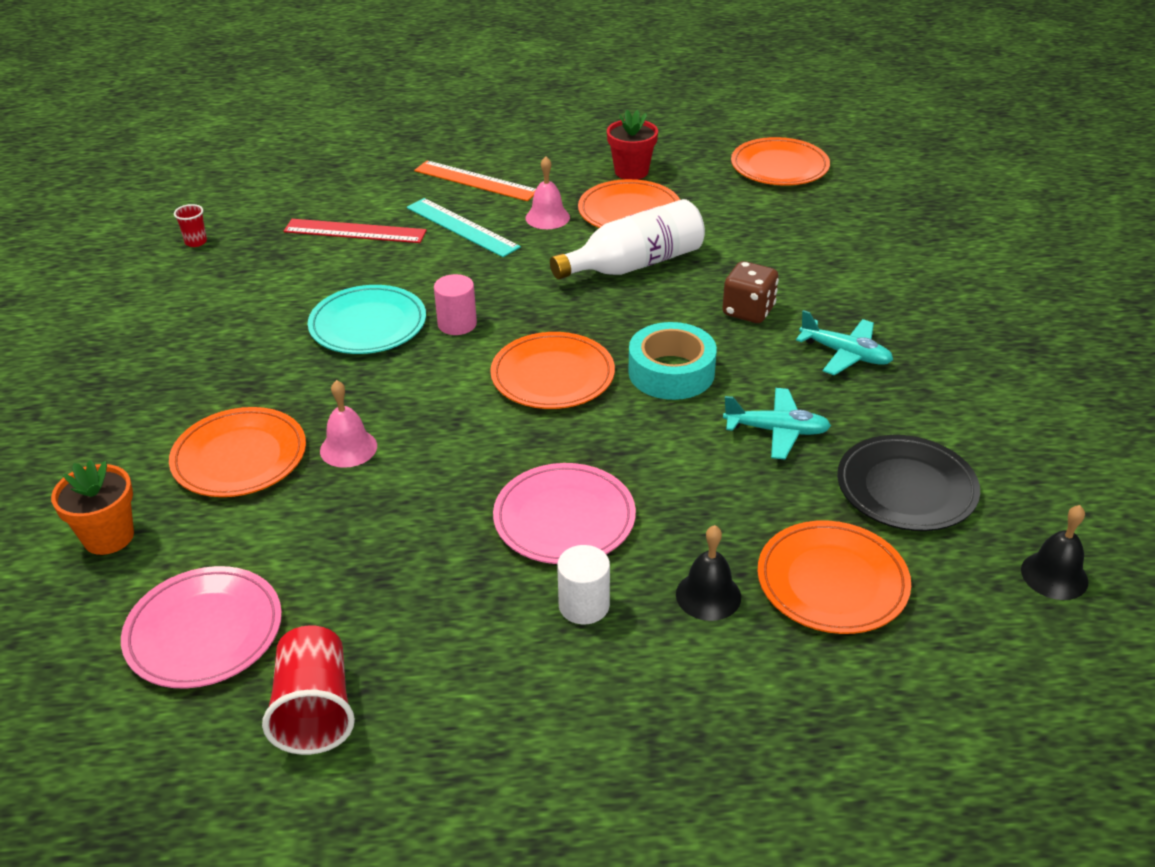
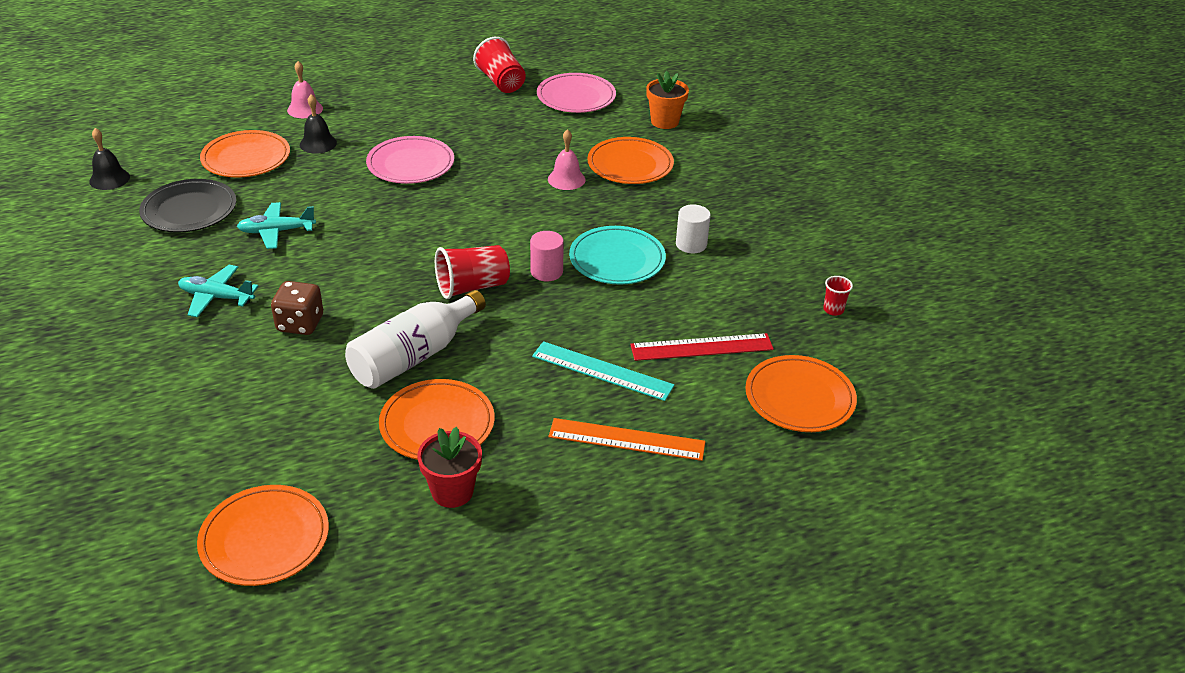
camera: 160 degrees right, 0 degrees up
(547, 217) = (522, 400): pink bell -> pink bell (305, 109)
(549, 320) = (472, 287): none -> red cup
(552, 376) = (451, 244): orange plate -> orange plate (799, 398)
(584, 605) = (386, 131): white cylinder -> white cylinder (691, 244)
(671, 372) = (360, 260): turquoise tape -> none

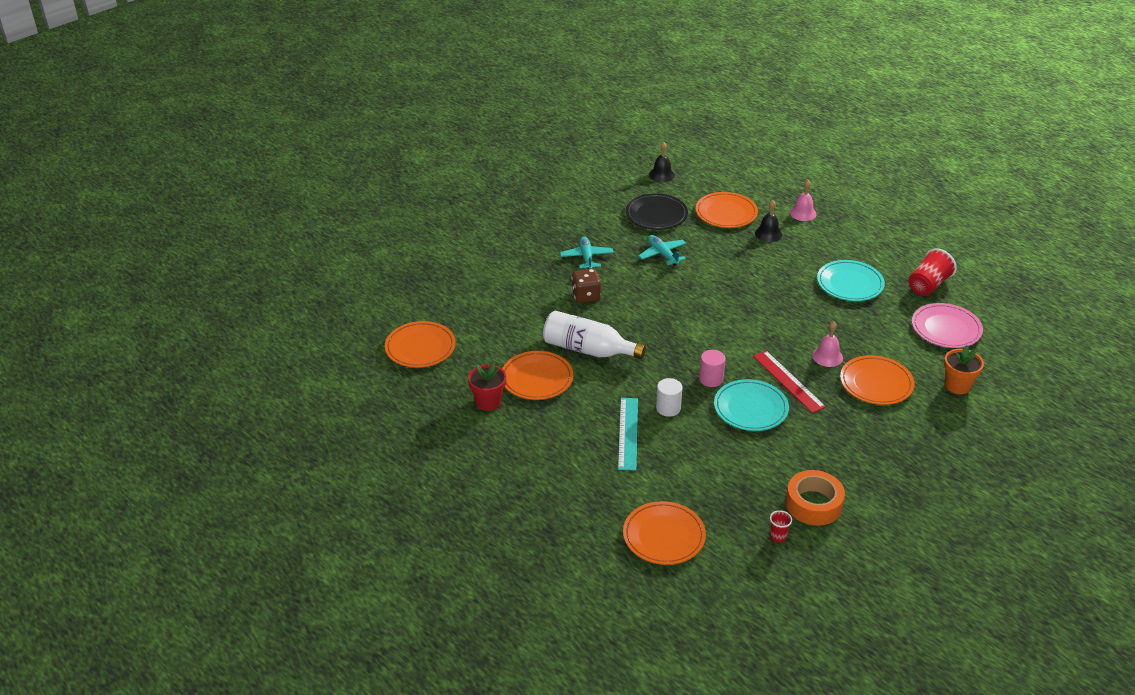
camera: 70 degrees right, 0 degrees up
(410, 164) = (780, 280): pink plate -> none
(458, 124) = (850, 284): none -> turquoise plate
(472, 287) = (670, 351): red cup -> none
(626, 440) = (571, 461): orange ruler -> none
(691, 244) = (799, 441): white cylinder -> white cylinder (668, 408)
(701, 347) = (684, 474): red ruler -> red ruler (788, 381)
(793, 268) = (813, 504): none -> orange tape

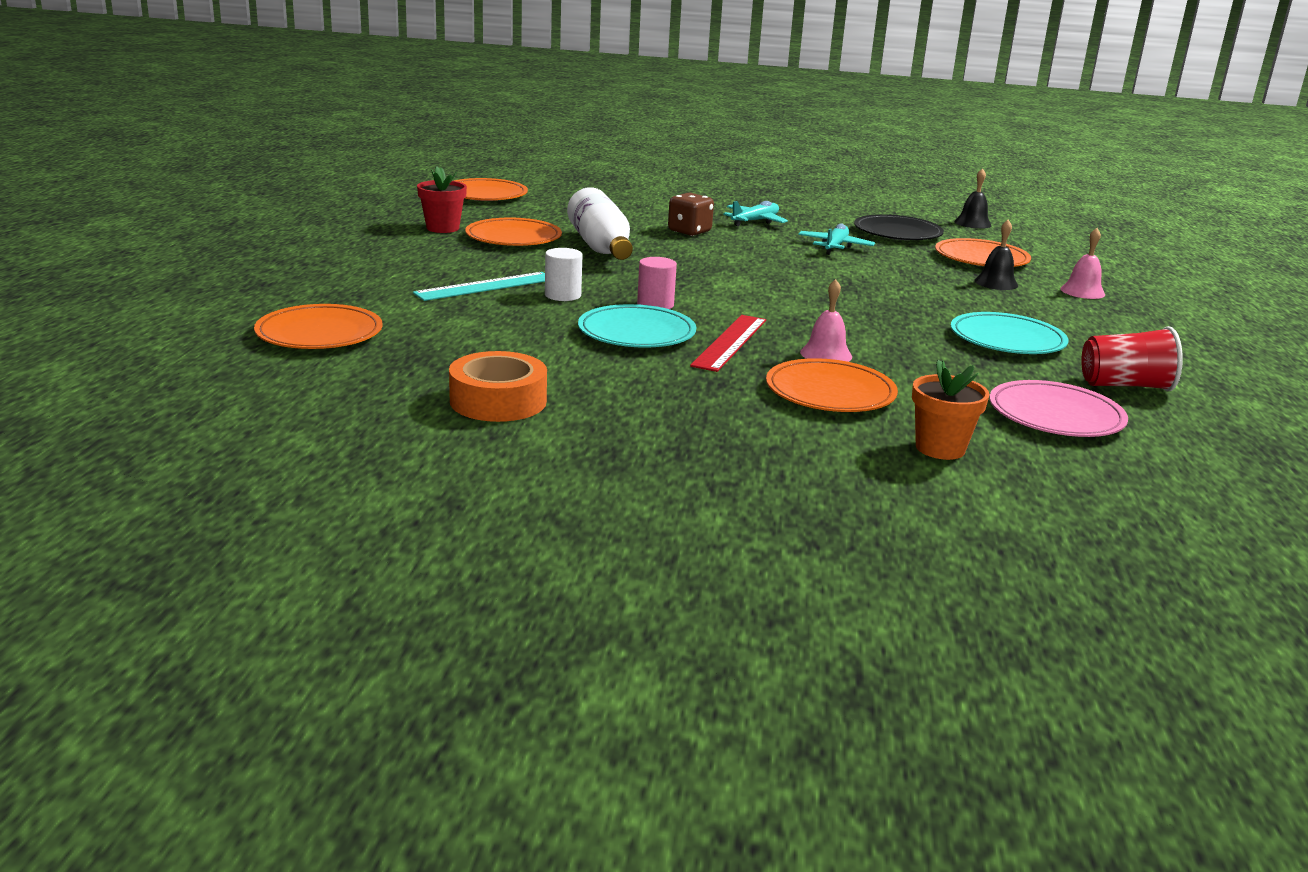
camera: 50 degrees right, 15 degrees down
(778, 536) = (398, 392): red cup -> none

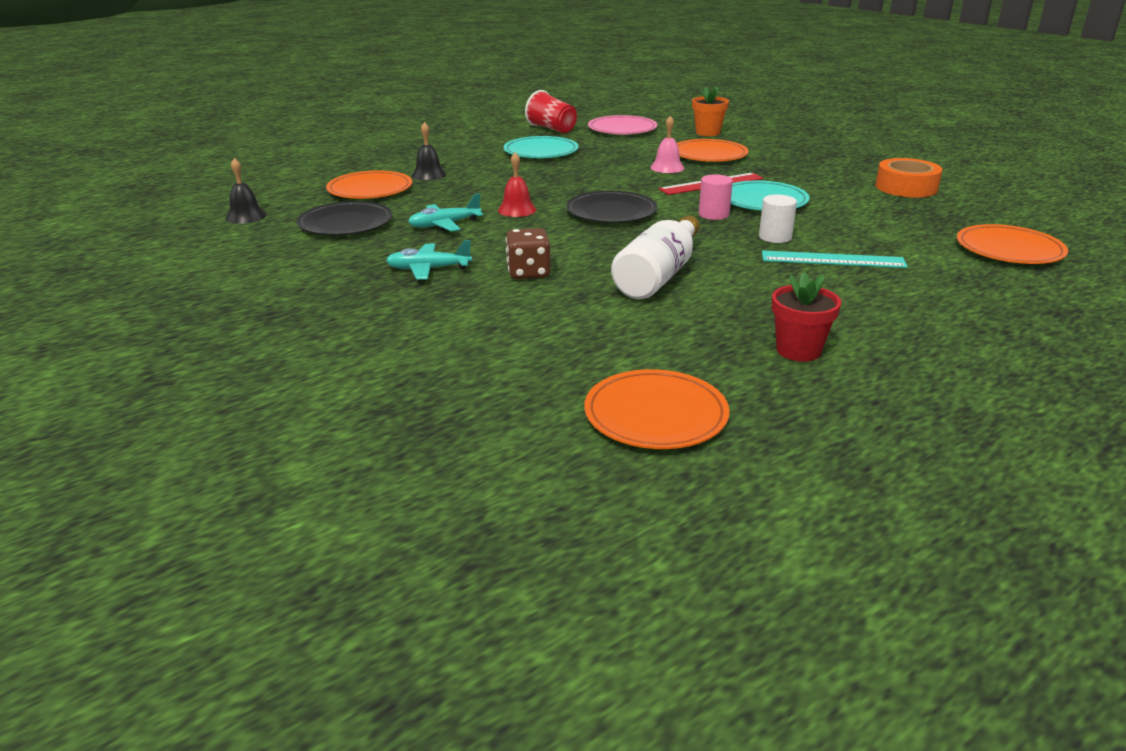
camera: 135 degrees left, 5 degrees up
(513, 238) = (731, 312): orange plate -> none
(746, 285) = (611, 212): none -> black plate
(823, 269) = (517, 210): none -> red bell
(1082, 291) = (396, 159): pink bell -> none

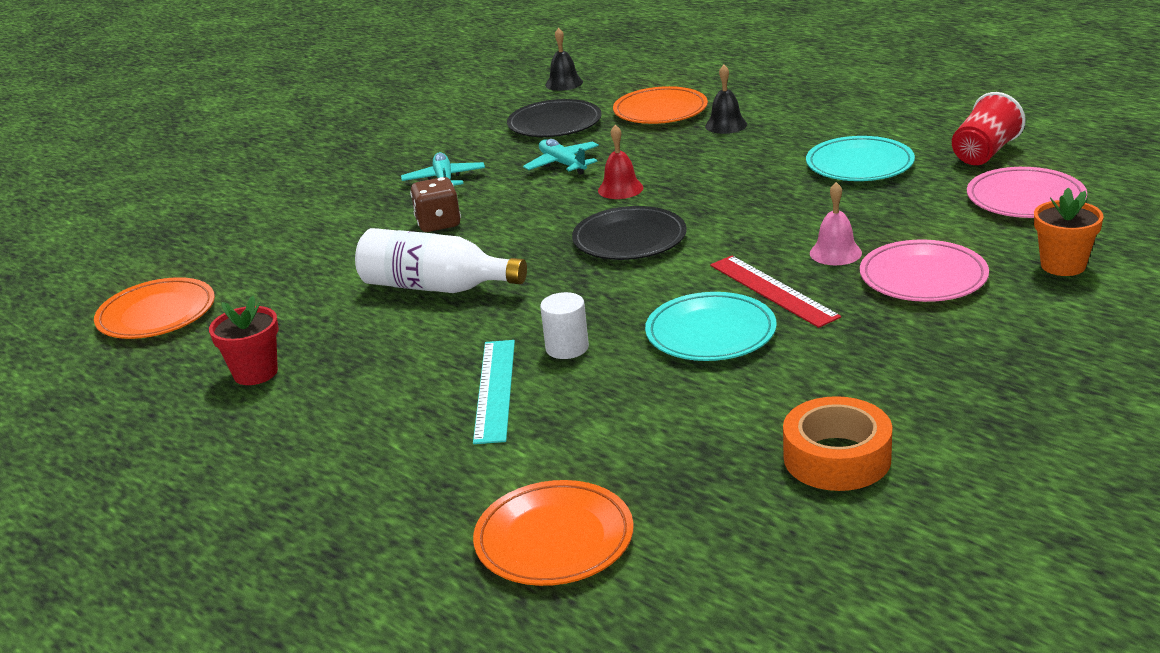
camera: 85 degrees right, 0 degrees up
(709, 155) = (923, 277): orange plate -> pink plate
(713, 214) = (641, 302): pink cylinder -> none

